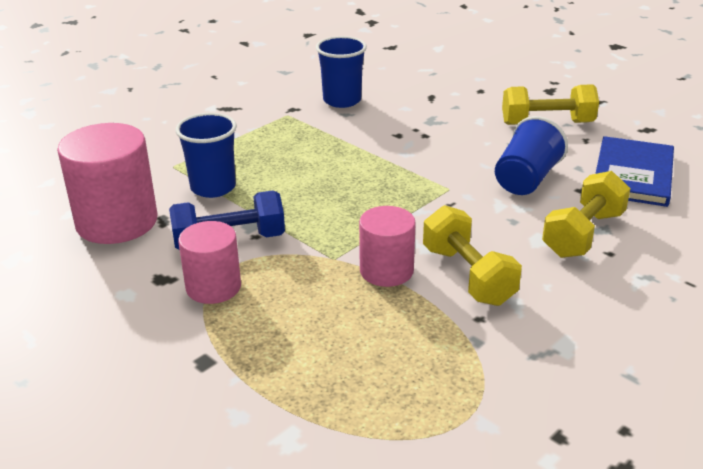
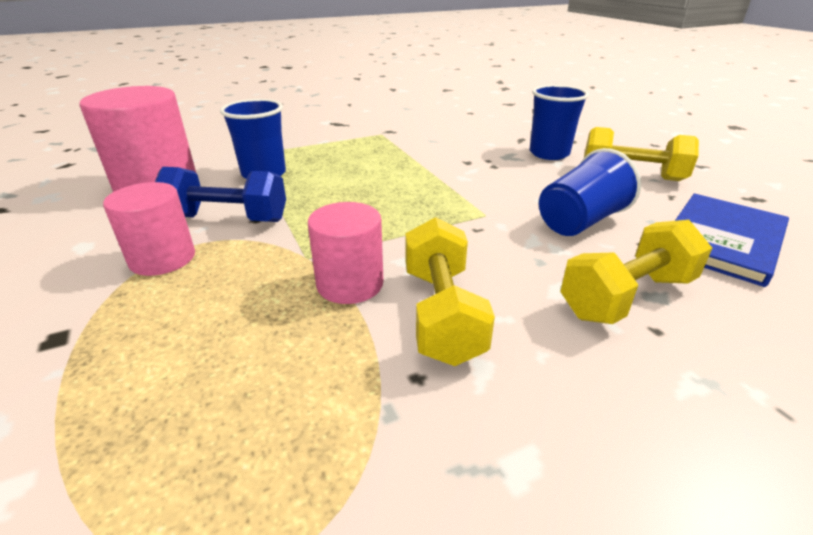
camera: 20 degrees right, 0 degrees up
(342, 100) = (437, 131): blue cup -> blue cup (549, 153)

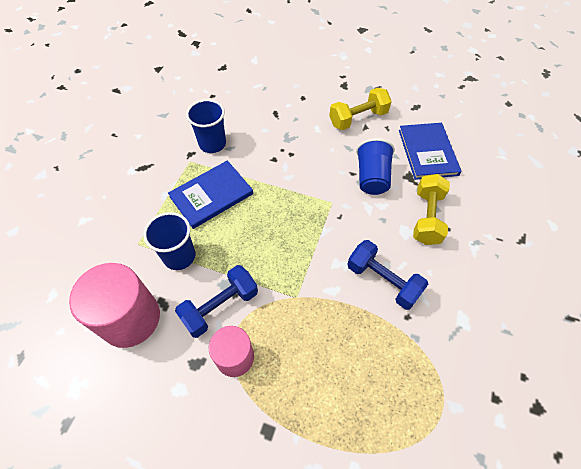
camera: 45 degrees left, 25 degrees up
(350, 284) = (334, 296): pink cylinder -> none
(362, 156) = (211, 195): none -> blue book
(441, 313) = (383, 281): yellow dumbbell -> blue dumbbell
(549, 153) = (304, 121): blue cup -> blue cup (212, 144)

